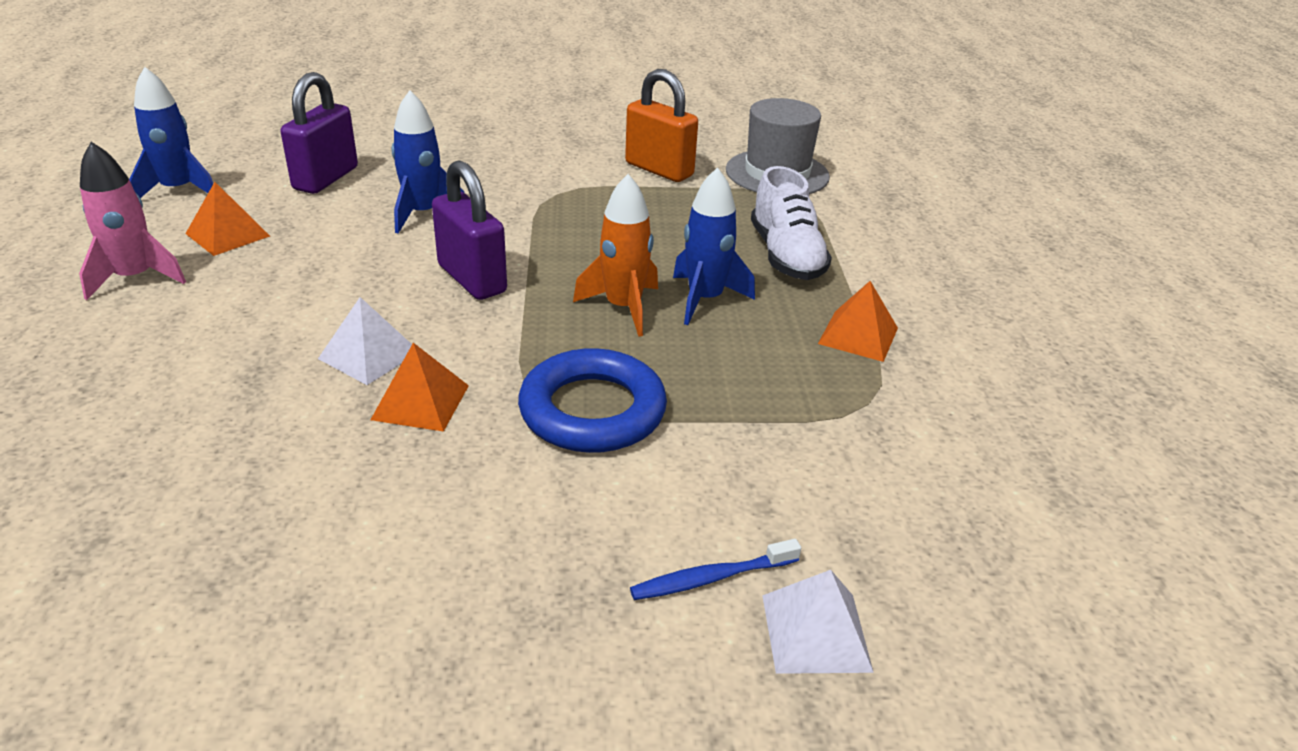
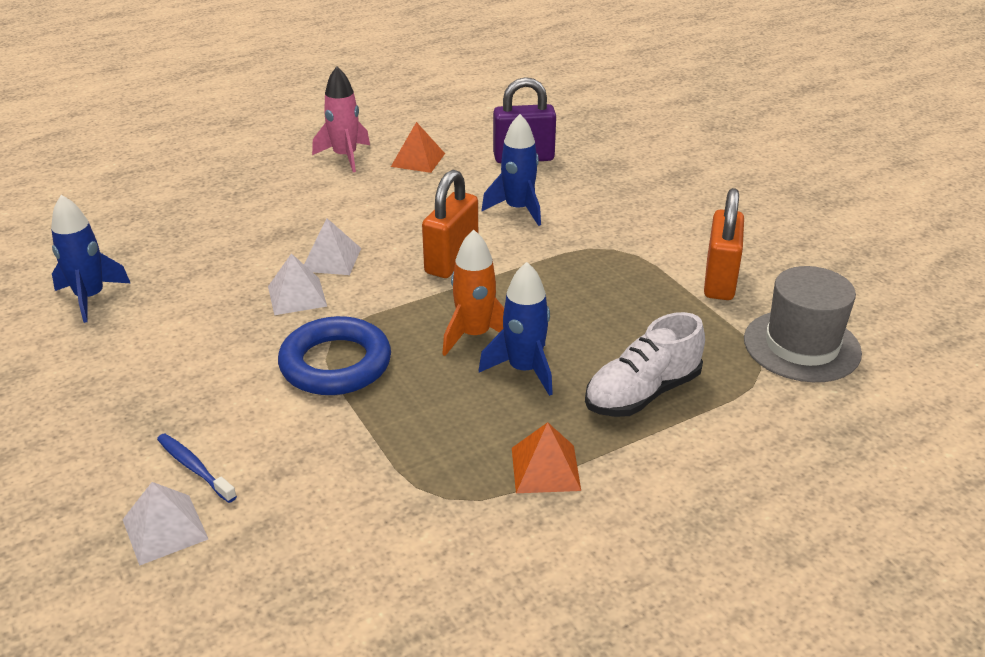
camera: 65 degrees right, 0 degrees up
(178, 190) = (452, 122): blue rocket -> blue rocket (90, 298)
(420, 402) = (297, 296): orange pyramid -> white pyramid
(472, 279) = (452, 260): purple padlock -> orange padlock

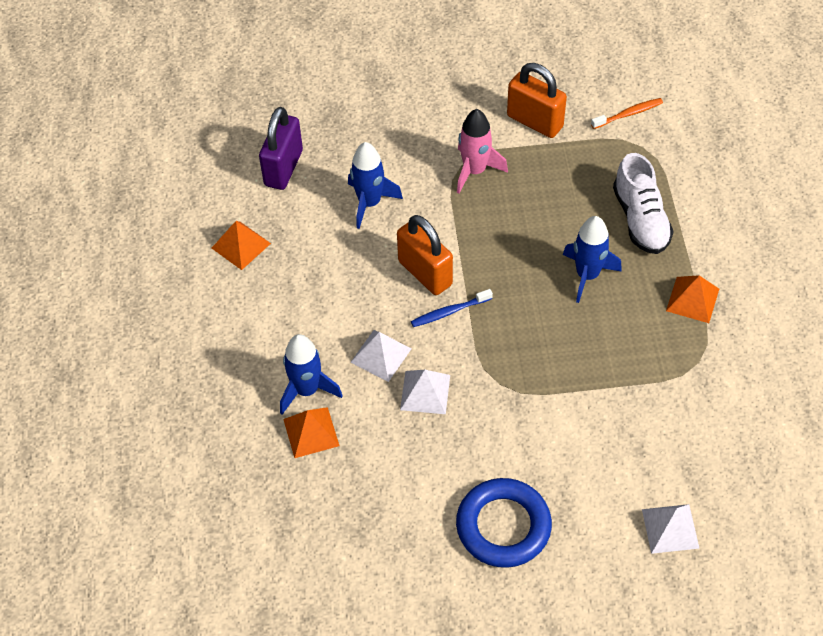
camera: 65 degrees left, 20 degrees up
(90, 298) = (353, 547): blue rocket -> blue rocket (307, 390)
(194, 468) = (614, 501): blue toothbrush -> blue toothbrush (449, 312)
(220, 243) = (311, 432): none -> orange pyramid
(335, 364) = (530, 387): blue ring -> blue ring (503, 526)
(345, 157) = (201, 300): pink rocket -> pink rocket (475, 171)
(474, 335) = (533, 290): orange rocket -> none
(801, 346) = (628, 114): grey hat -> orange toothbrush

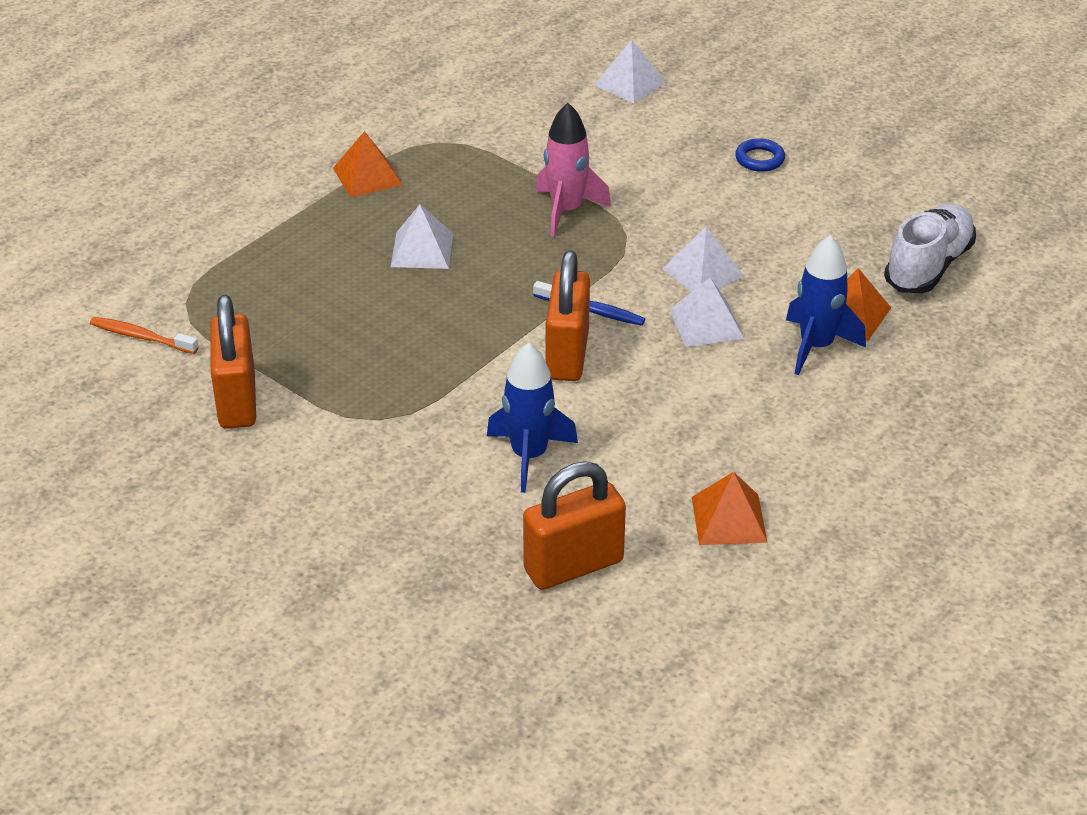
camera: 135 degrees left, 15 degrees down
(283, 168) = (573, 566): purple padlock -> orange padlock
(475, 171) = (375, 403): pink rocket -> pink rocket (566, 210)
(503, 526) = (759, 159): blue ring -> blue ring, size x0.46
(587, 275) = (422, 250): blue rocket -> white pyramid
(640, 219) = (300, 253): white shoe -> white shoe (928, 266)

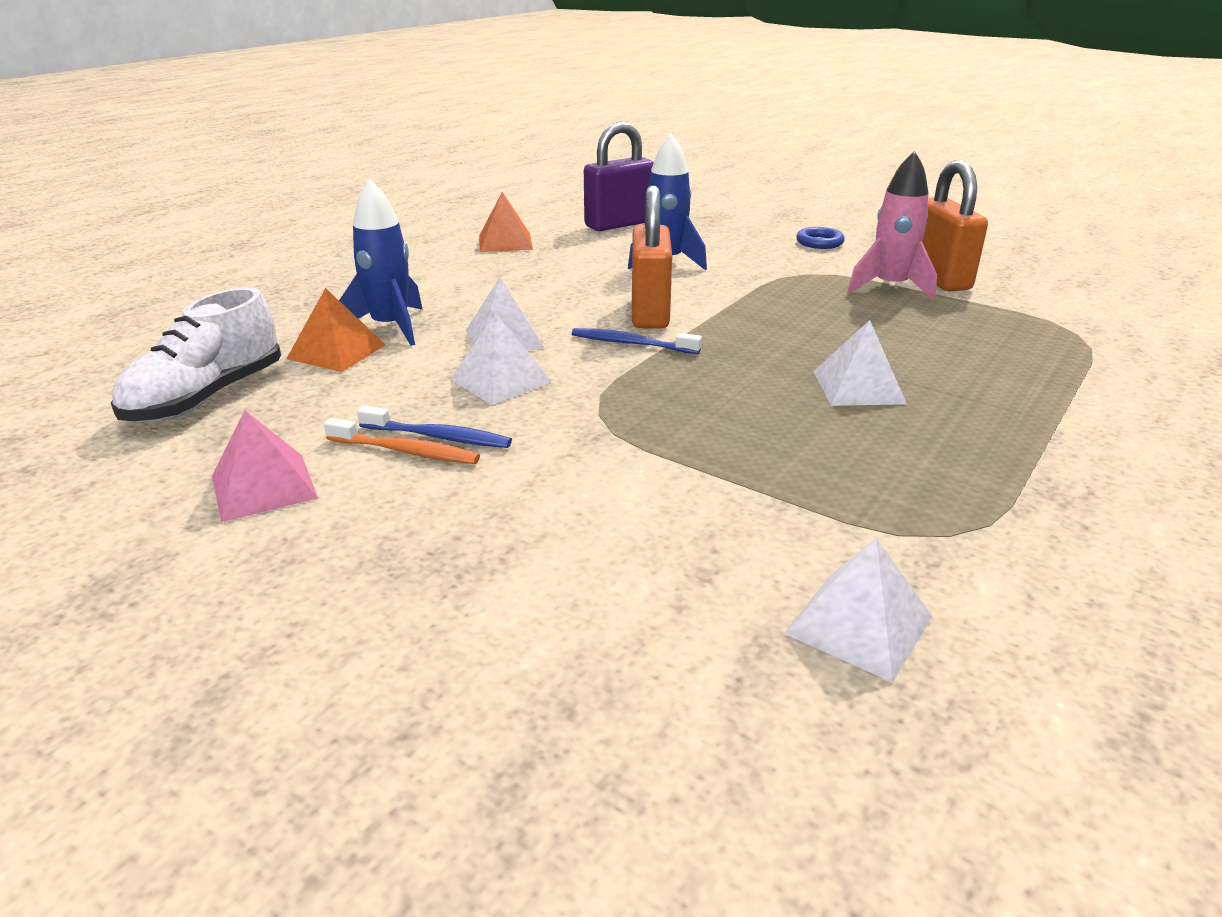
camera: 175 degrees right, 10 degrees down
(141, 337) = (1082, 309): orange toothbrush -> orange toothbrush (406, 451)
(367, 176) = (1013, 471): orange pyramid -> none
(566, 210) = (688, 438): pink rocket -> pink rocket (890, 287)
(573, 566) = (619, 224): orange padlock -> purple padlock
(629, 83) = (617, 706): white pyramid -> white pyramid (859, 625)
(739, 221) = (438, 437): none -> blue toothbrush
(759, 159) = (373, 532): blue ring -> blue ring (819, 242)
(839, 190) = (263, 486): none -> pink pyramid

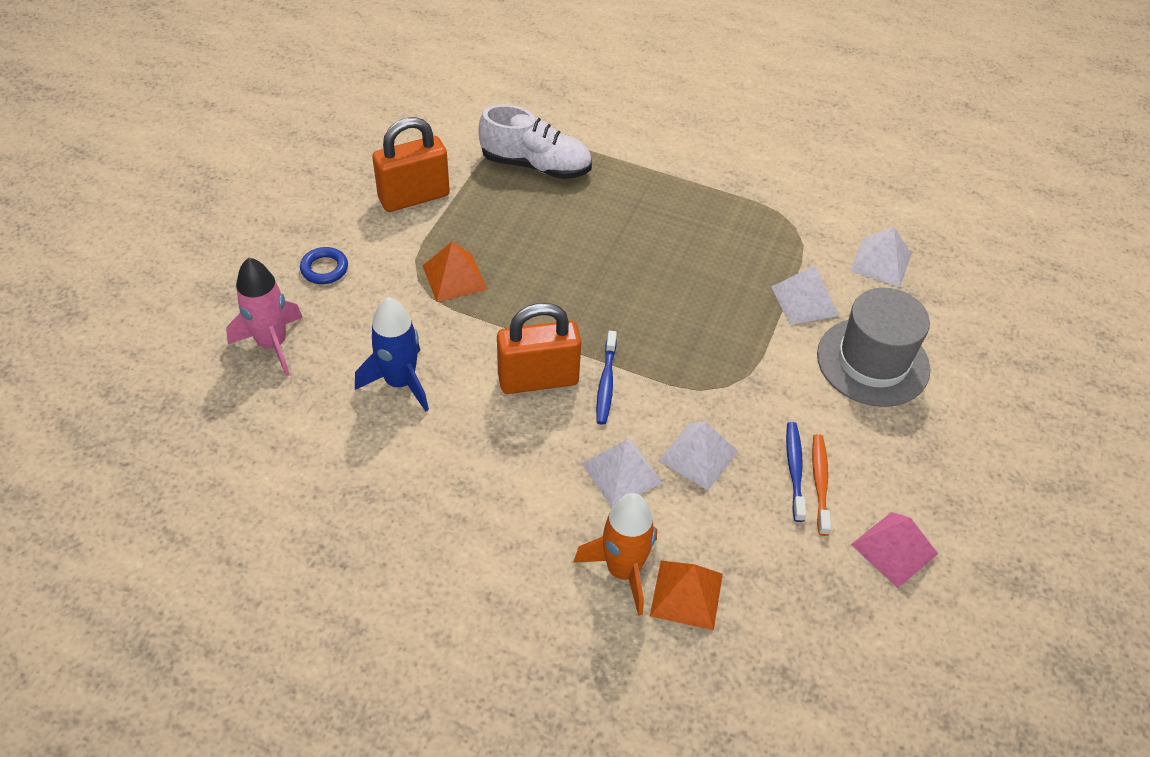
camera: 105 degrees left, 20 degrees up
(206, 397) = (801, 656): white shoe -> white shoe (536, 165)
(390, 327) = (623, 570): blue rocket -> orange rocket
(505, 242) = (354, 541): orange pyramid -> orange pyramid (454, 277)
(598, 548) = (873, 362): none -> grey hat
(619, 224) = (274, 440): purple padlock -> none
(858, 387) = (639, 253): white pyramid -> white pyramid (804, 300)
(890, 287) = (443, 227): pink rocket -> pink rocket (272, 344)

